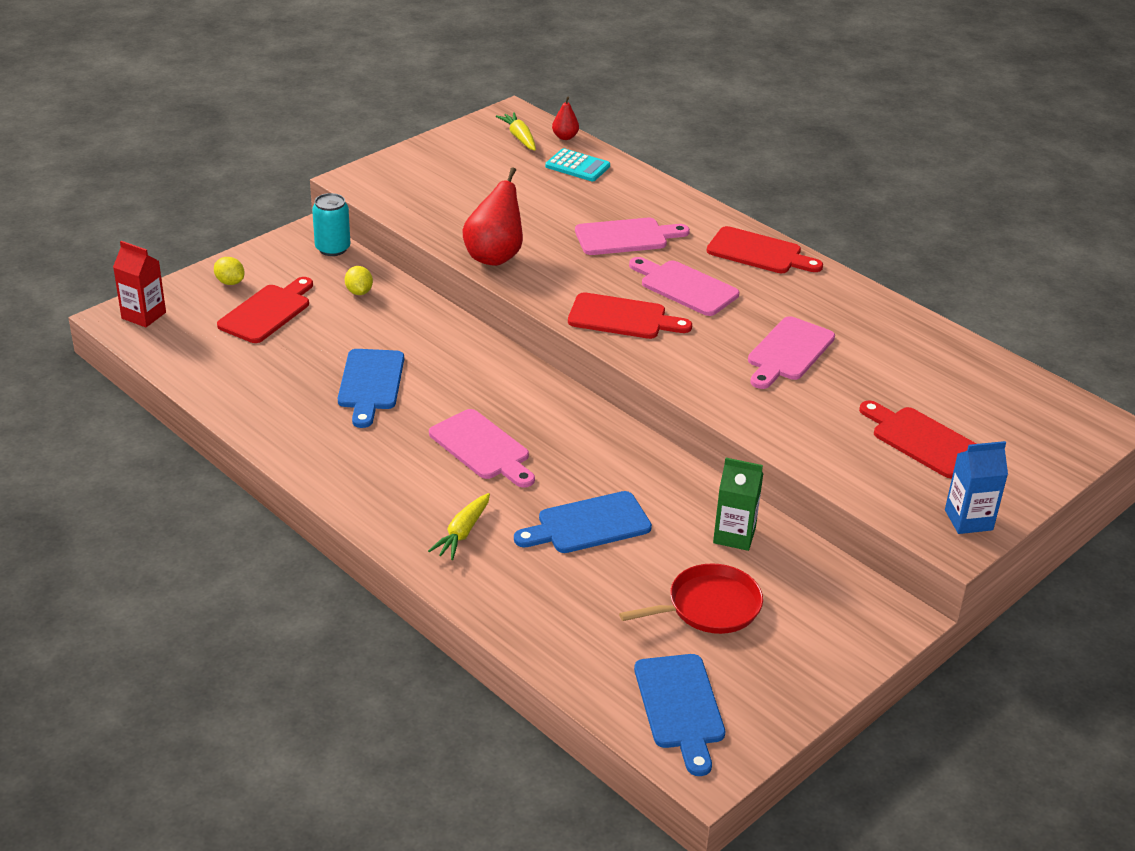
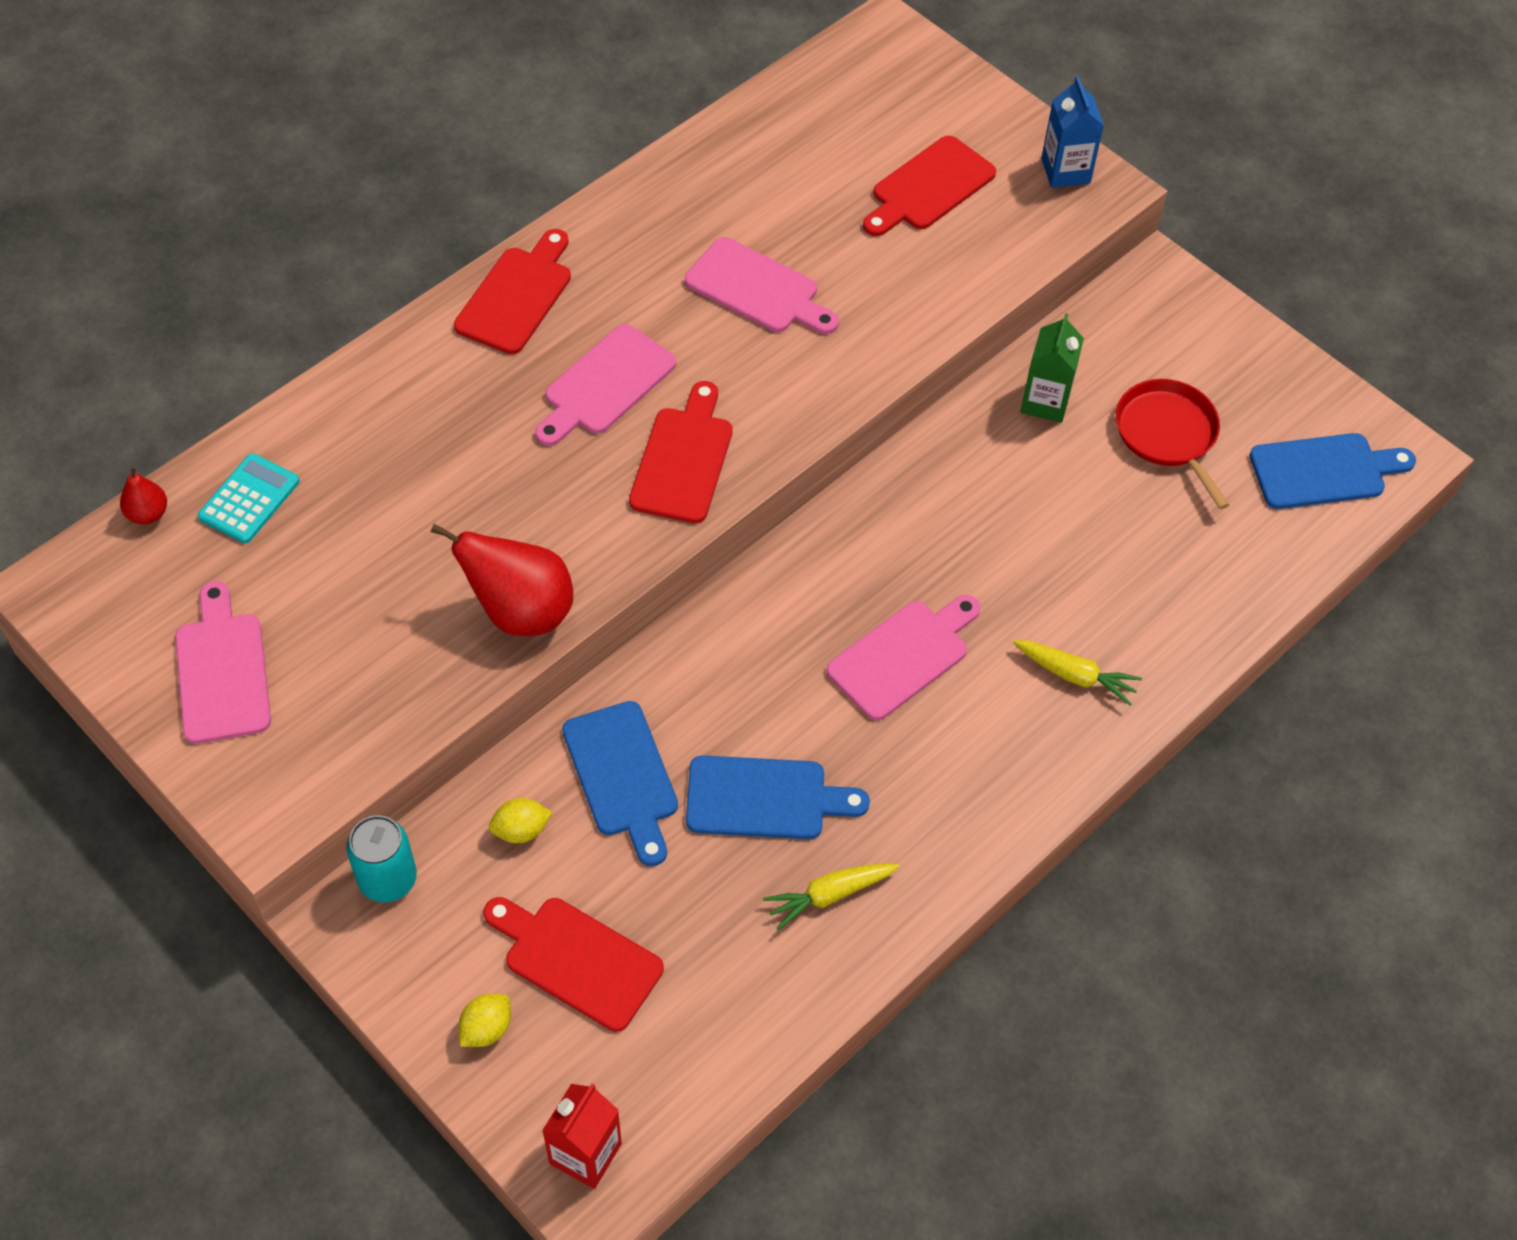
camera: 90 degrees left, 20 degrees up
(519, 137) = (141, 578): yellow carrot -> yellow carrot (829, 895)
(588, 524) = (1043, 543): blue cutting board -> blue cutting board (622, 776)
(626, 237) = (470, 445): pink cutting board -> pink cutting board (222, 671)

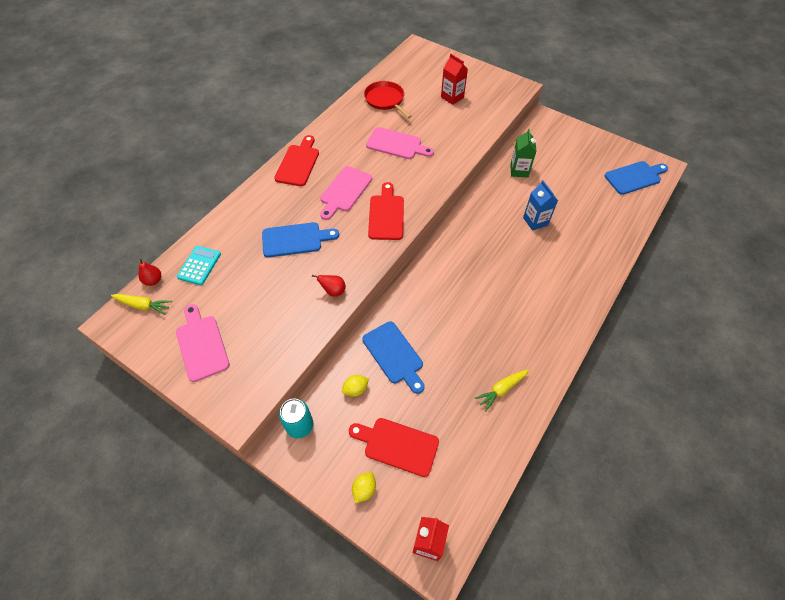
camera: 10 degrees left, 0 degrees up
(520, 611) = (333, 291): red pear -> red pear, size x0.50
(765, 798) = (459, 352): blue cutting board -> blue cutting board (295, 239)
(903, 656) = (498, 279): pink cutting board -> none
(929, 187) = (452, 97): red cutting board -> red carton
(1065, 171) = (502, 83): blue carton -> blue carton (535, 221)
(1075, 676) = (570, 274): yellow carrot -> yellow carrot (143, 306)
(1168, 435) = (570, 174): red pan -> red pan (385, 100)

